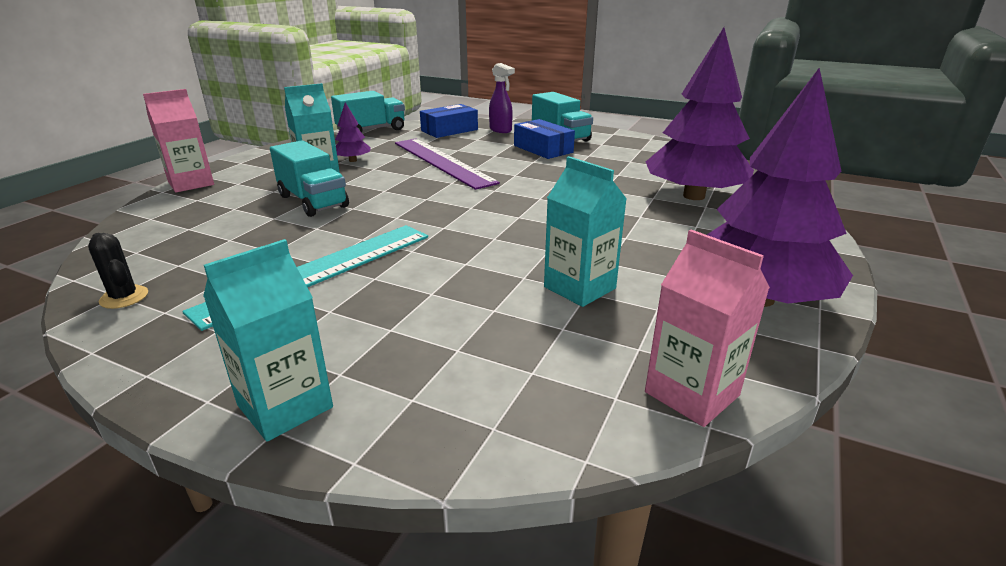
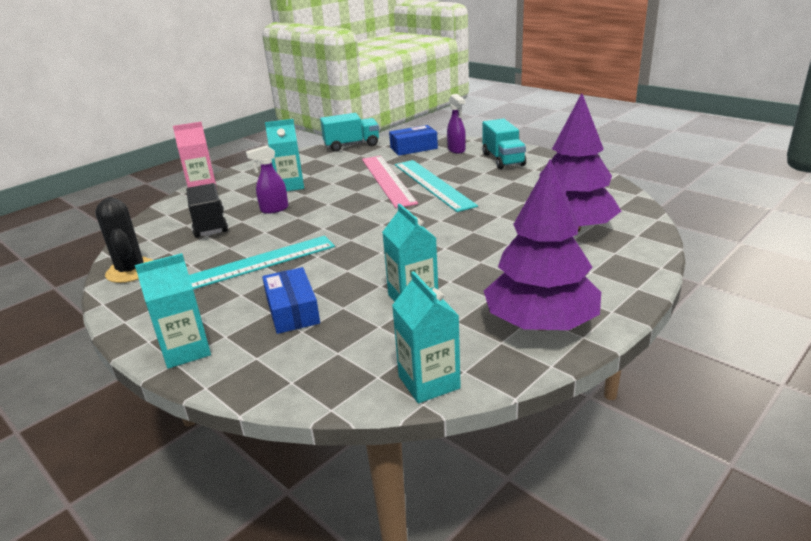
camera: 20 degrees right, 0 degrees up
(124, 297) = (131, 271): black cactus -> black cactus, size x1.75
(227, 225) = (210, 224): none -> black truck
(313, 201) = (274, 209): turquoise truck -> purple spray bottle
(353, 160) = (321, 174): purple tree -> none
(442, 162) = (387, 180): purple ruler -> pink ruler
(500, 163) = (433, 184): none -> turquoise ruler
(543, 149) = (478, 172): blue box -> blue box (292, 310)
(692, 394) = (429, 382): pink carton -> turquoise carton

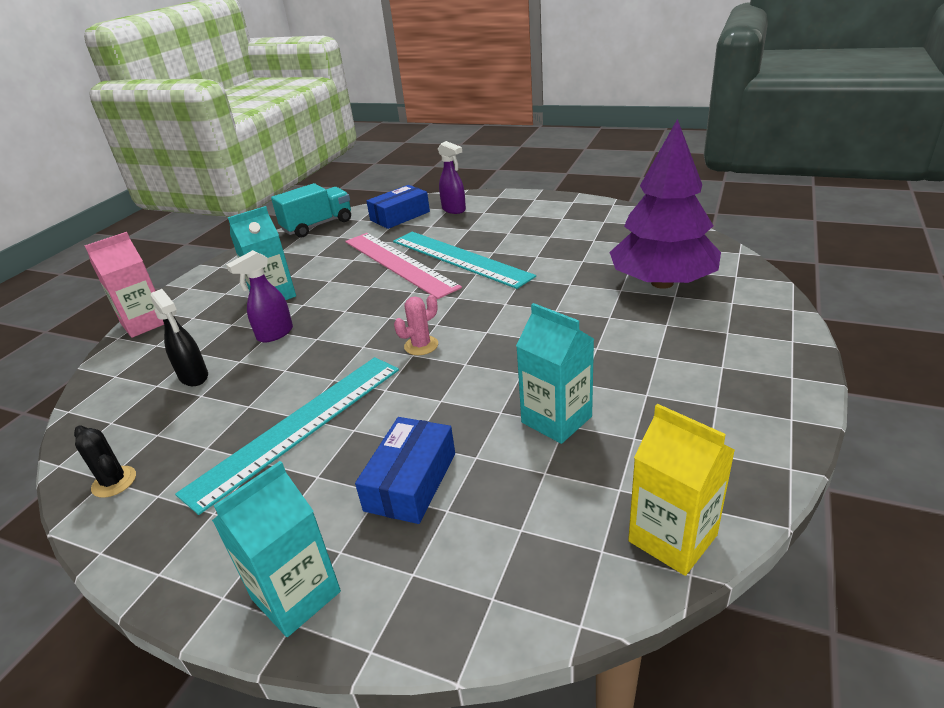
camera: 20 degrees left, 5 degrees up
(131, 271) = (114, 482): black cactus -> black cactus, size x0.57
(210, 224) = (194, 377): black truck -> black spray bottle
(292, 310) = (411, 481): blue box -> blue box turned 60 degrees clockwise
(361, 235) = (421, 345): none -> pink cactus
(429, 382) = (672, 538): turquoise carton -> yellow carton
(503, 160) = (517, 212): turquoise truck -> none
(540, 323) = (731, 414): purple tree -> none

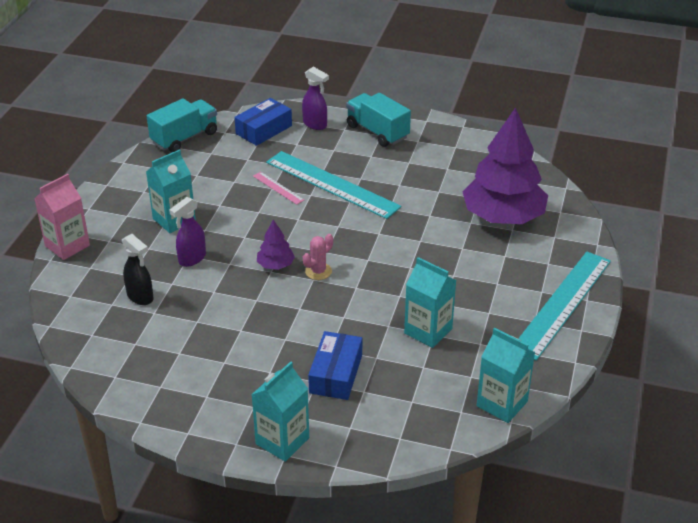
camera: 10 degrees left, 5 degrees up
(114, 482) = (122, 378): black cactus -> none
(298, 427) = (243, 337): turquoise ruler -> turquoise ruler (562, 303)
(371, 339) = (275, 265): none -> purple tree
(398, 263) = (278, 188): pink ruler -> pink ruler, size x0.43
(518, 212) = (377, 132): none -> turquoise truck
(672, 538) = (502, 404): yellow carton -> turquoise carton

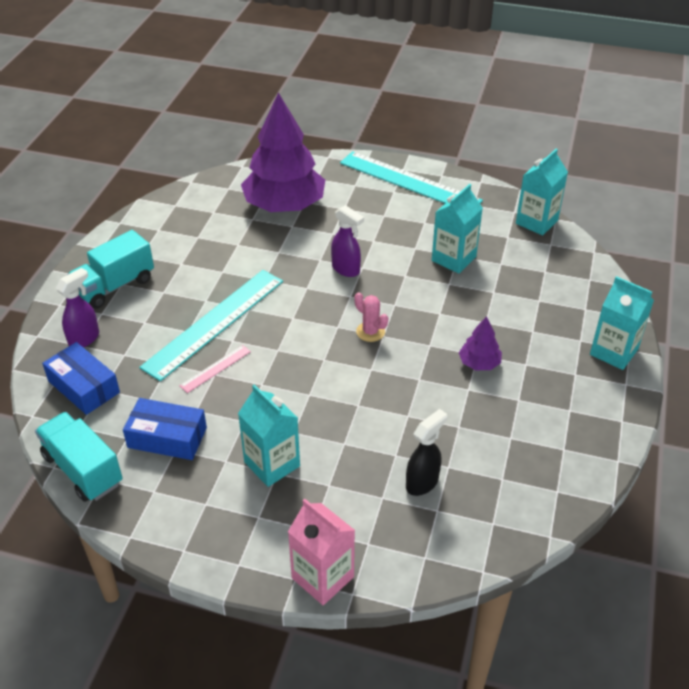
camera: 90 degrees left, 5 degrees up
(192, 259) = (350, 440): purple spray bottle -> purple spray bottle (346, 269)
(275, 265) = (360, 365): purple tree -> purple tree (479, 363)
(336, 374) = (520, 318): blue box -> blue box (167, 437)

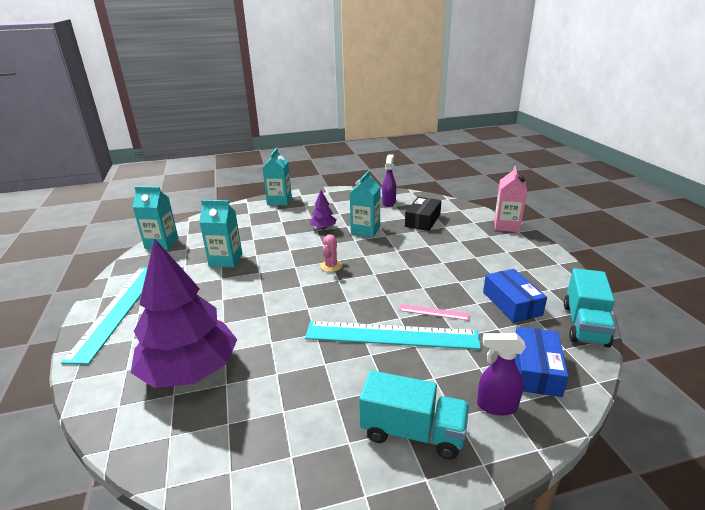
camera: 120 degrees left, 15 degrees down
(272, 464) = (472, 260): turquoise carton -> turquoise carton (365, 230)
(346, 269) = (270, 298): purple spray bottle -> purple spray bottle (389, 202)
(422, 482) = (423, 220): black spray bottle -> black box

